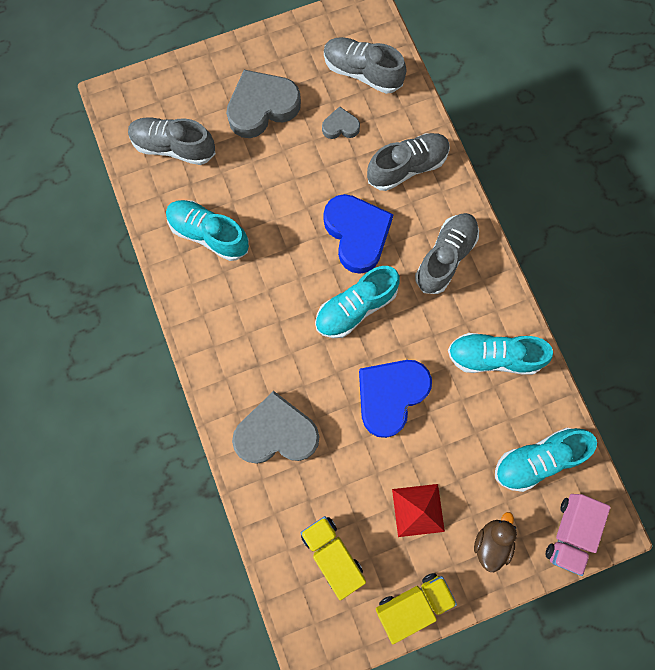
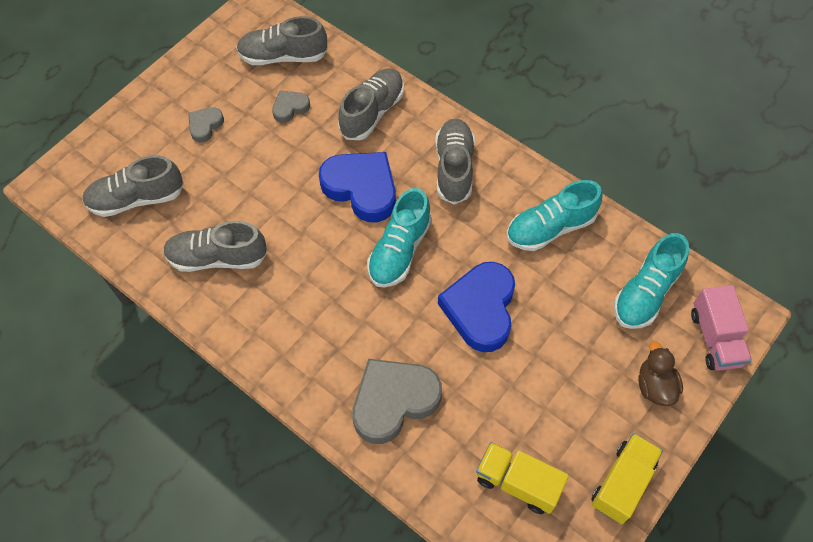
camera: 30 degrees left, 15 degrees down
(209, 234) = (217, 257): turquoise shoe -> grey shoe
(262, 107) = (205, 126): grey heart -> grey heart, size x0.49
(418, 510) = (571, 395): red pyramid -> none

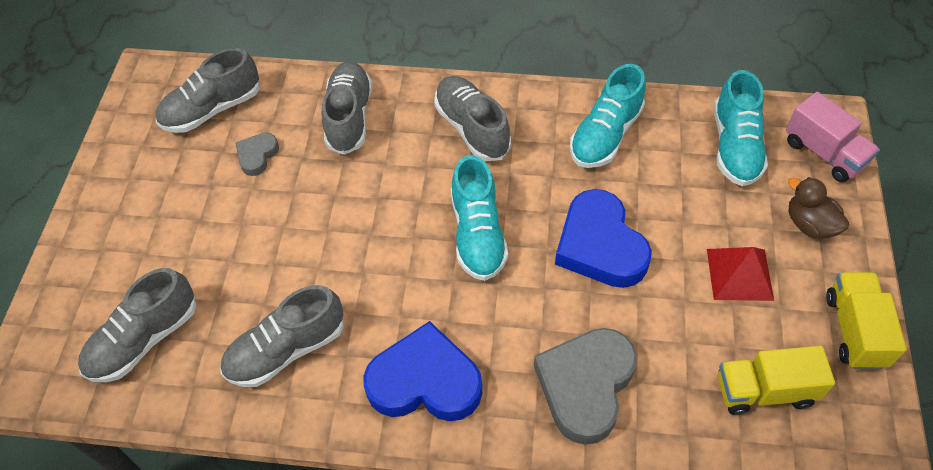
camera: 30 degrees left, 5 degrees down
(205, 126) = (172, 221): grey heart -> none
(361, 188) = (393, 195): blue heart -> blue heart (425, 381)
(568, 390) = (739, 274): none -> red pyramid

